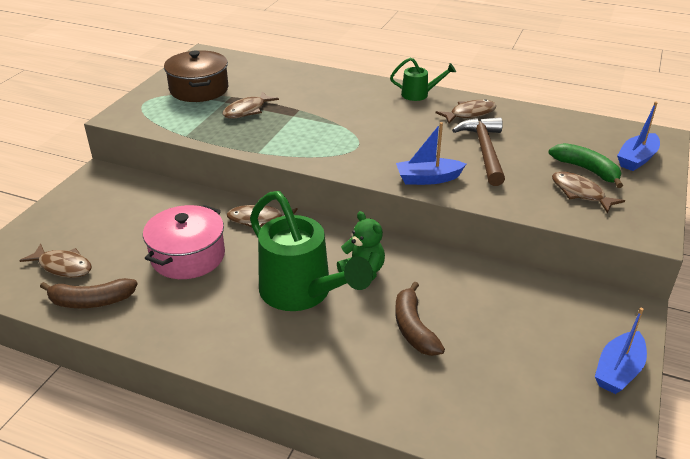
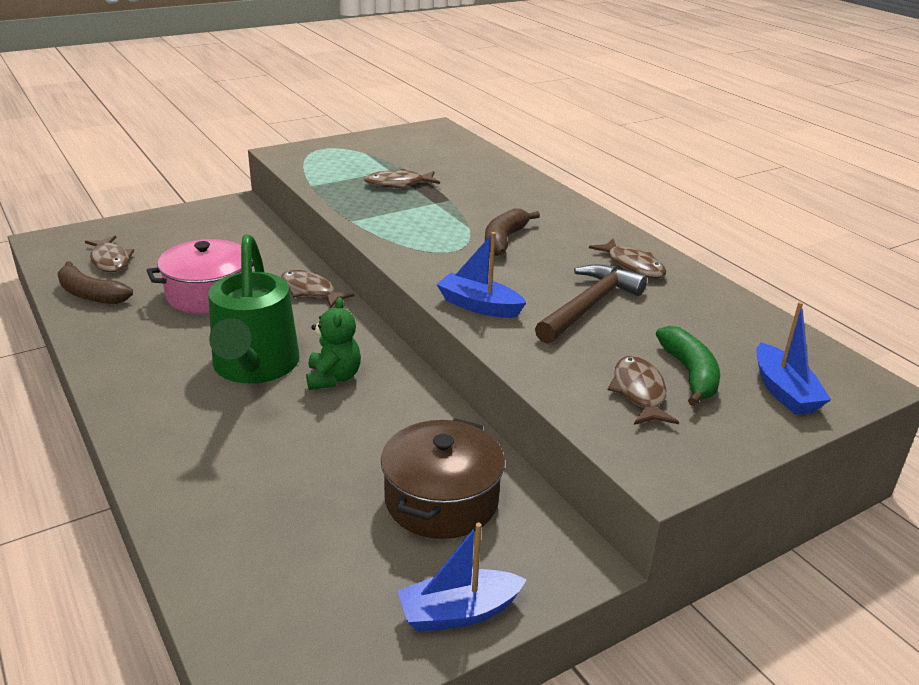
camera: 35 degrees right, 5 degrees down
(199, 89) = (384, 153): brown pot -> brown pot (441, 500)
(414, 328) = (306, 449): brown banana -> brown banana (504, 240)
(419, 94) = (602, 228): green watering can -> none
(469, 114) = (632, 266): brown fish -> brown fish turned 45 degrees clockwise
(636, 159) = (784, 391): blue boat -> blue boat turned 90 degrees counterclockwise

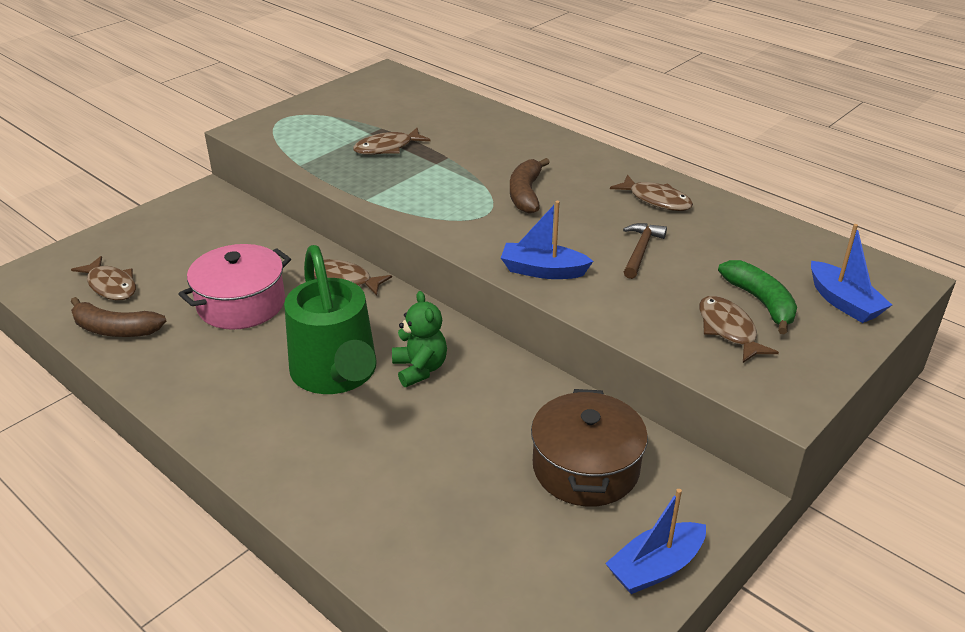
camera: 15 degrees left, 5 degrees up
(589, 306) = (641, 250): brown hammer -> brown hammer, size x0.61

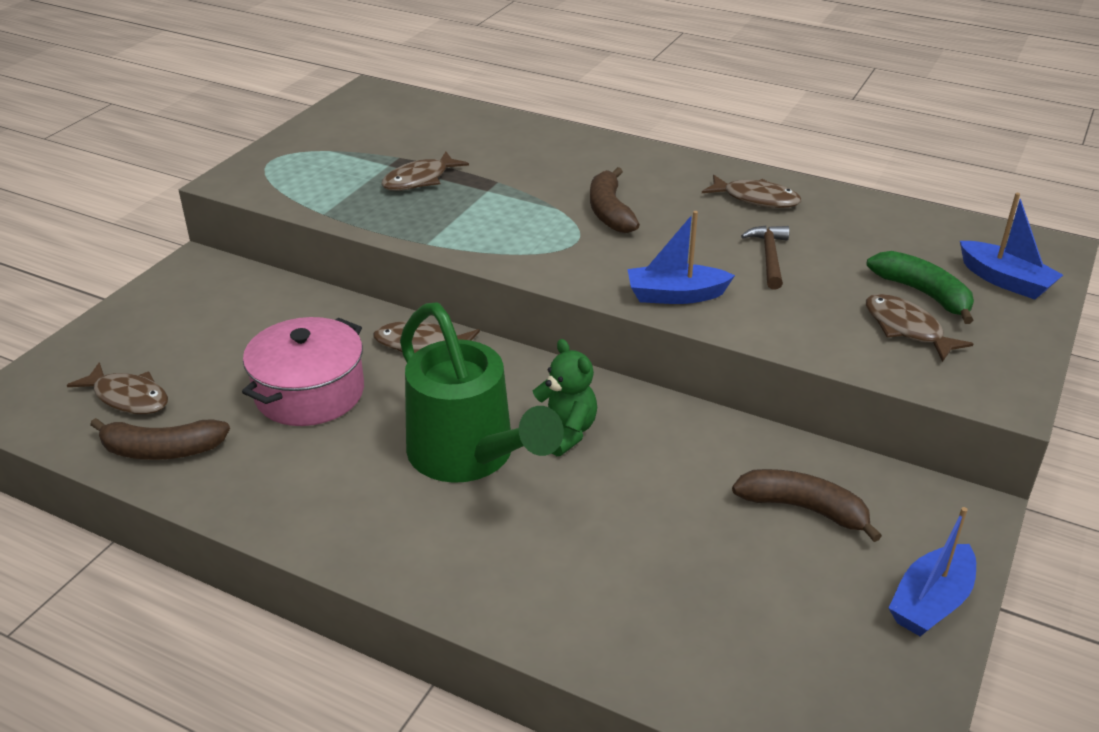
camera: 15 degrees left, 0 degrees up
(585, 468) = (803, 509): brown pot -> brown banana

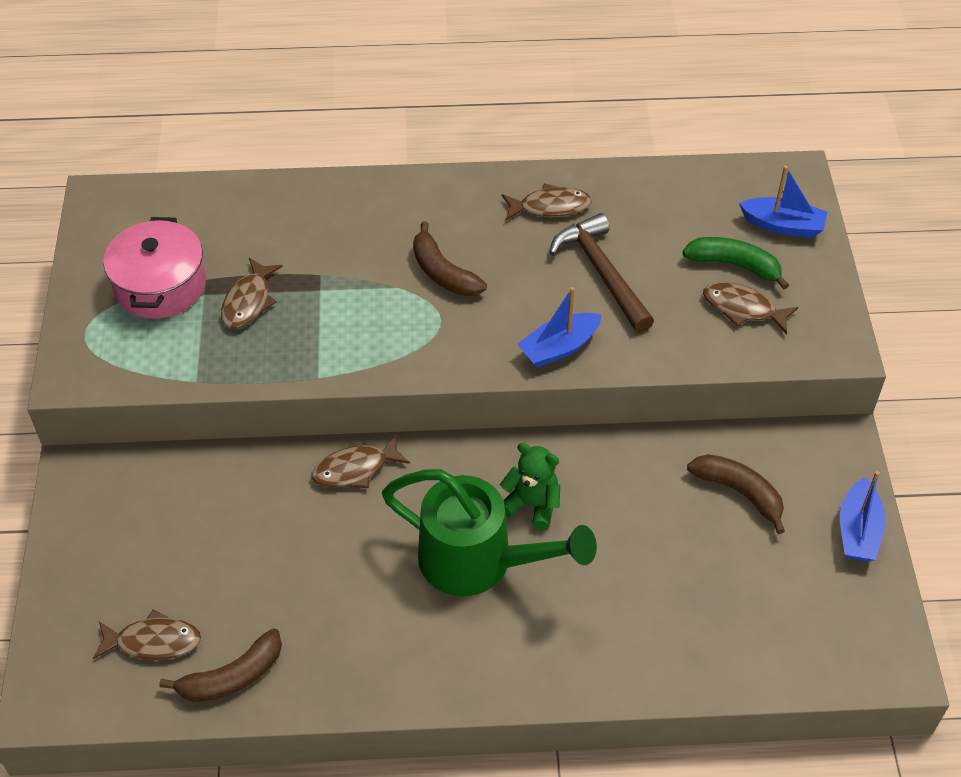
camera: 30 degrees left, 15 degrees up
(309, 393) = (304, 562): pink pot -> pink pot (160, 285)
(769, 257) = (602, 273): brown hammer -> brown hammer, size x1.63
(803, 509) = (739, 493): brown banana -> brown banana turned 45 degrees clockwise

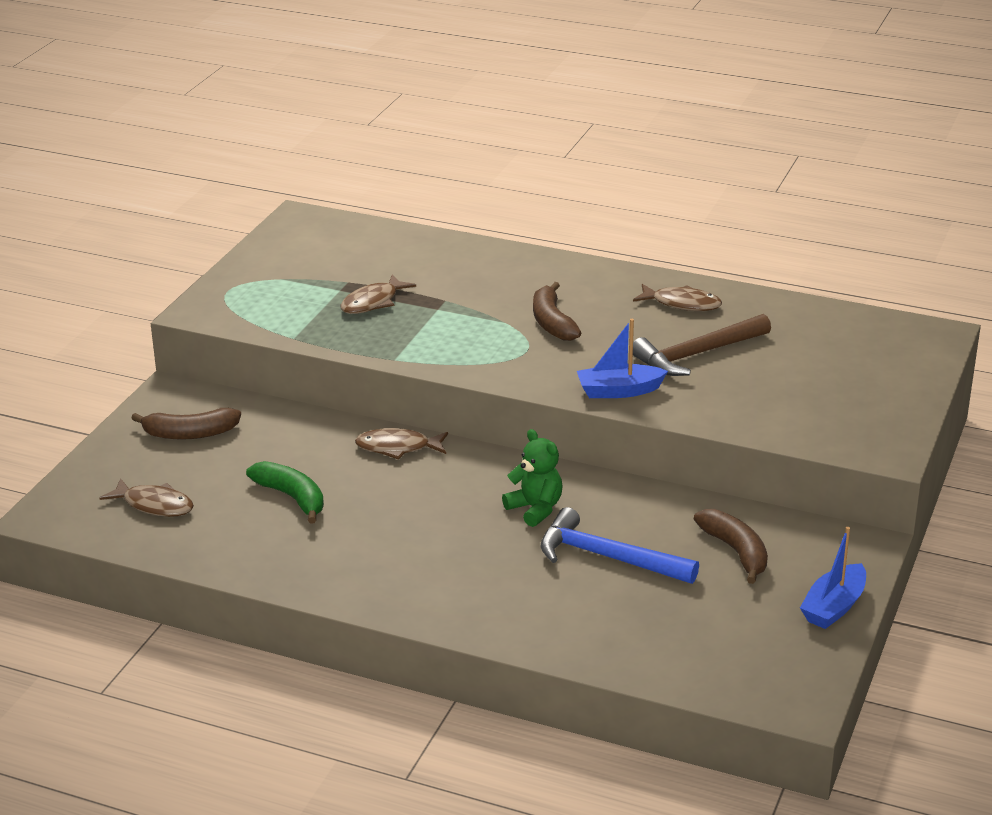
camera: 25 degrees right, 20 degrees down
(160, 285) = (309, 277): pink pot -> none
(232, 677) = (200, 543): brown banana -> brown banana (190, 434)
(478, 562) = (460, 531): green watering can -> none
(602, 273) = (696, 354): brown hammer -> brown hammer turned 120 degrees counterclockwise
(632, 543) = (607, 557): none -> blue hammer
(734, 265) = (827, 378): green banana -> green banana (292, 498)
(743, 309) = (813, 407): brown fish -> none
(783, 225) = (897, 363): blue boat -> none

